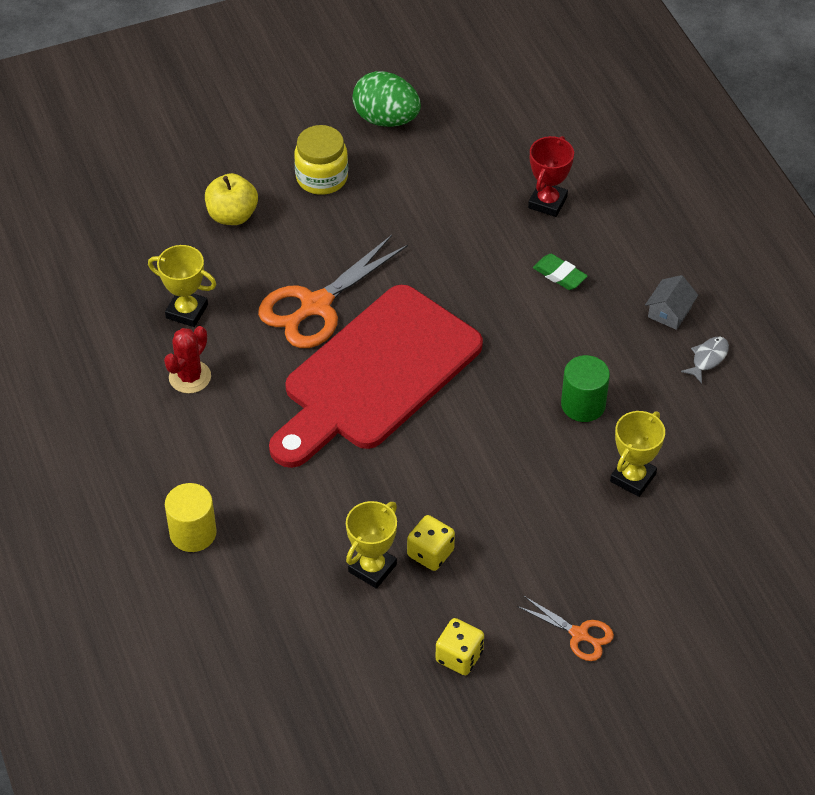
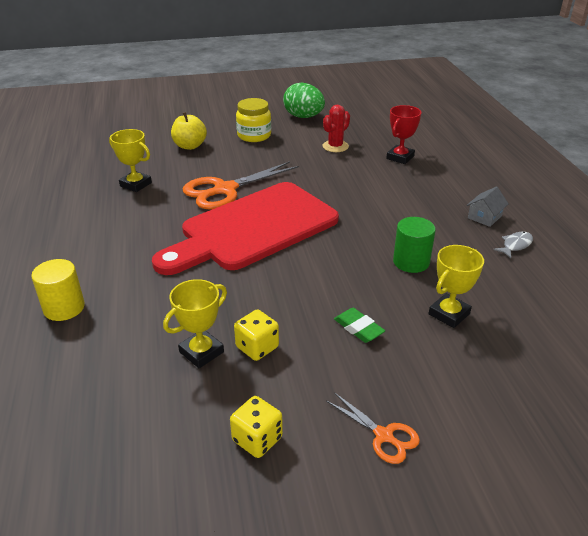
camera: 10 degrees right, 15 degrees down
(190, 377) = (118, 216): red cactus -> red cactus (335, 146)
(559, 275) = (403, 191): green eraser -> green eraser (358, 328)

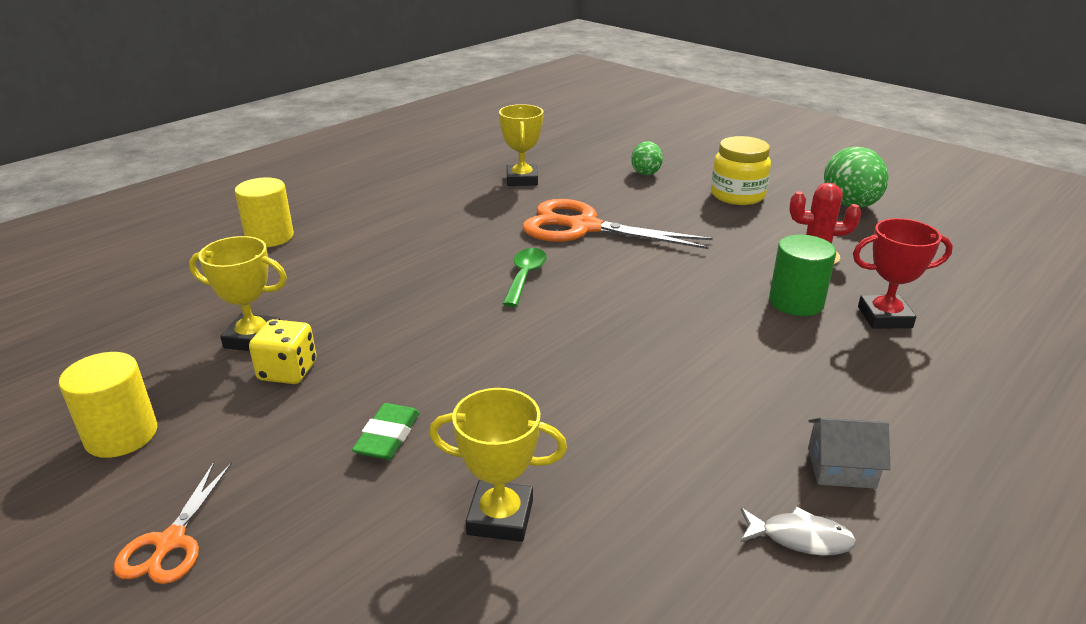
camera: 55 degrees right, 5 degrees down
(190, 146) = (645, 172): yellow apple -> green egg
(253, 228) = (525, 276): red cutting board -> green spoon
(257, 439) = (121, 435): yellow dice -> yellow cylinder
(411, 262) = (599, 430): green cylinder -> green cylinder (796, 302)

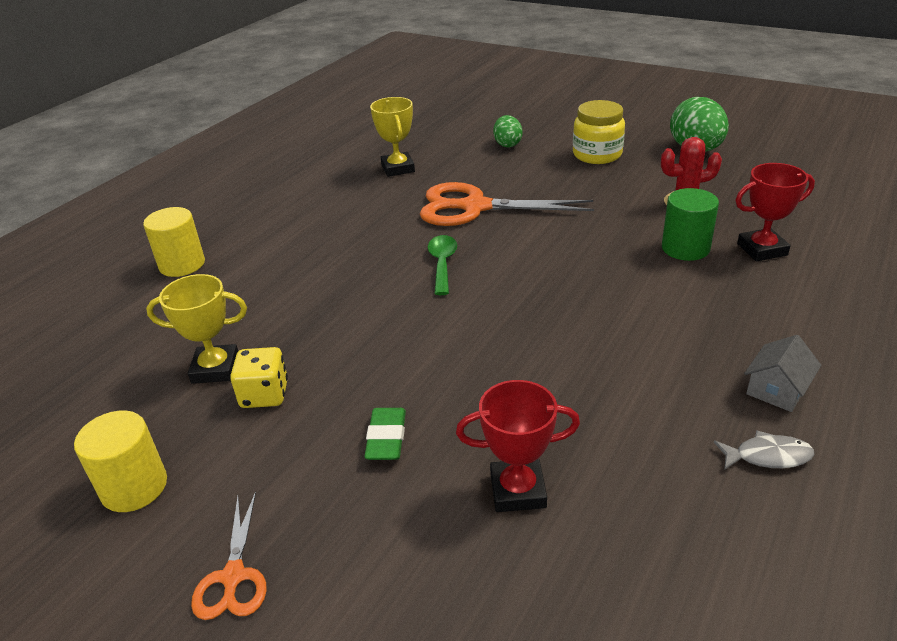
camera: 10 degrees left, 5 degrees up
(500, 517) = (518, 490): yellow trophy -> red trophy
(841, 468) = (777, 389): grey house -> grey house turned 45 degrees counterclockwise

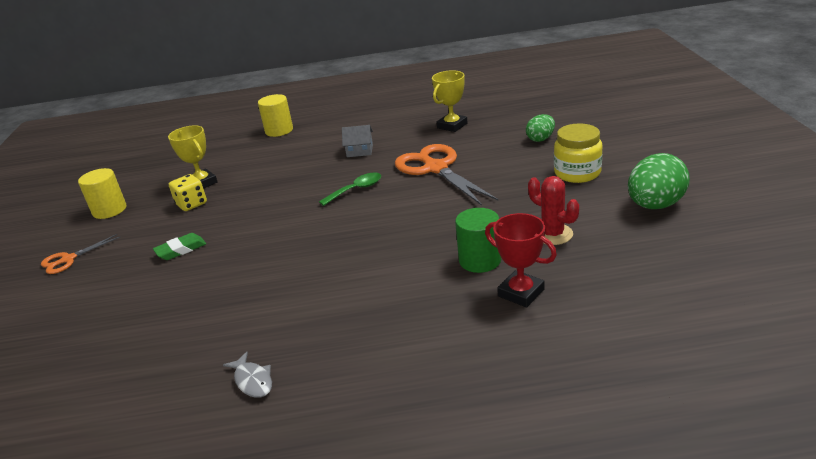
camera: 55 degrees right, 5 degrees down
(518, 490) = (165, 304): red trophy -> none
(777, 389) = (330, 361): grey house -> grey house (360, 151)

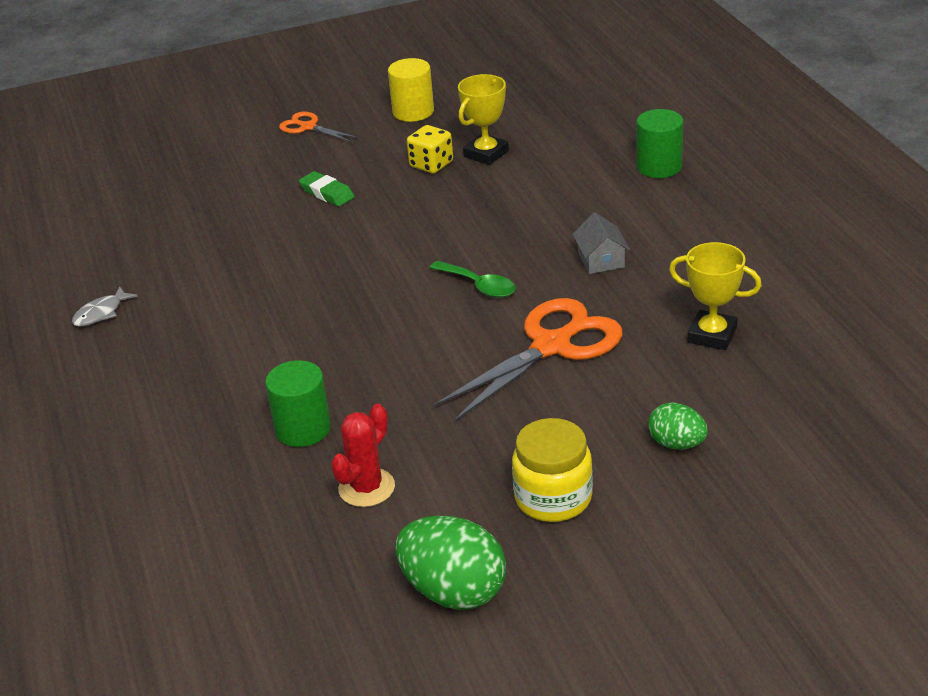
camera: 75 degrees right, 5 degrees up
(279, 130) = (659, 167): yellow cylinder -> green cylinder
(521, 293) = (232, 473): red trophy -> none

